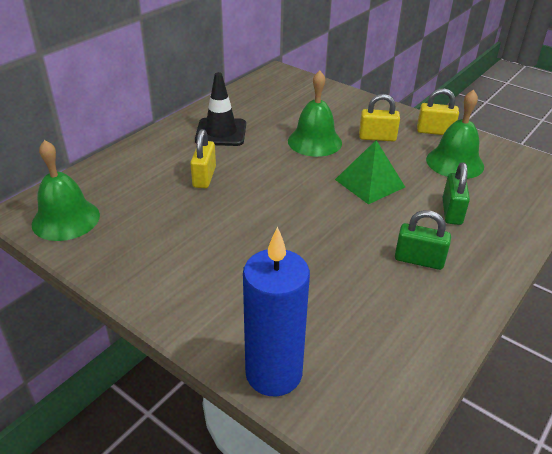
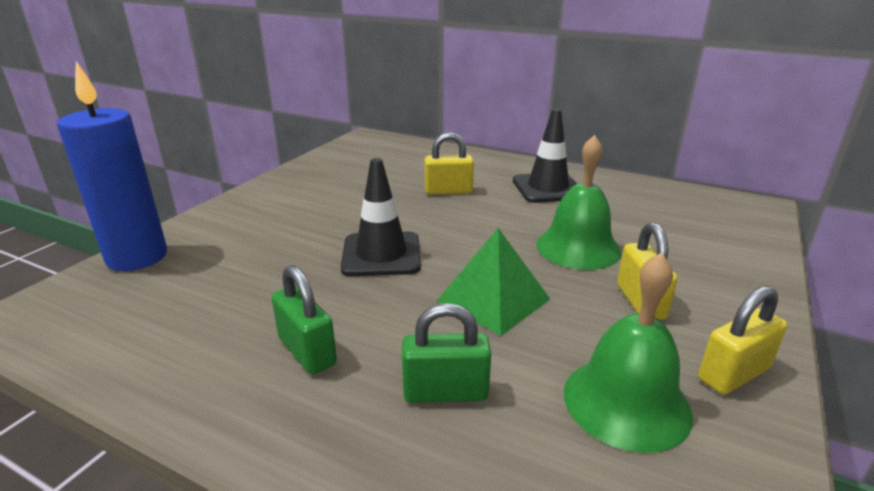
camera: 80 degrees right, 10 degrees down
(66, 219) = (359, 150): green bell -> none
(304, 221) = (381, 254): none -> black traffic cone
(419, 260) = (307, 351): green padlock -> green padlock turned 45 degrees counterclockwise
(434, 131) = (733, 374): yellow padlock -> yellow padlock turned 60 degrees clockwise

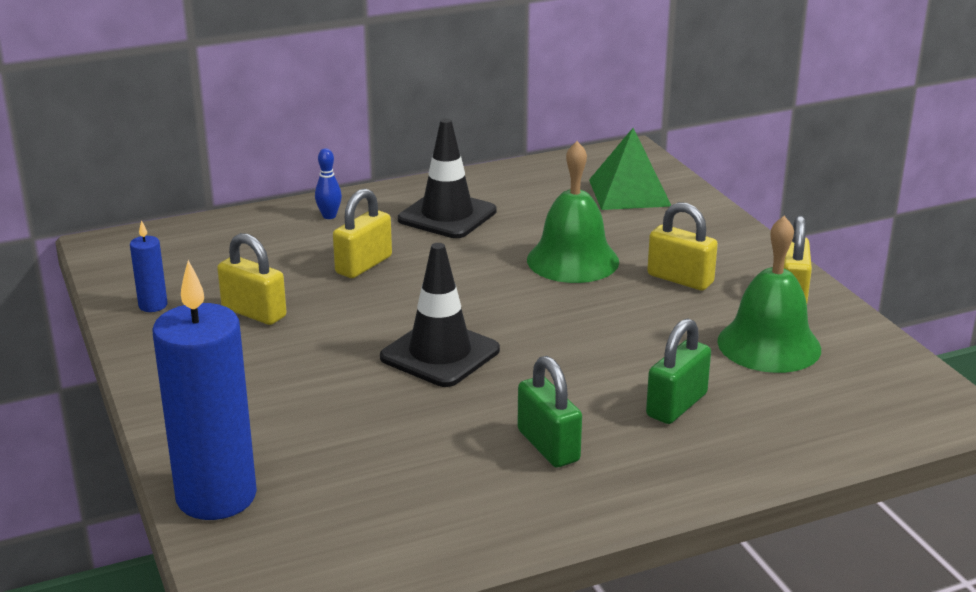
camera: 50 degrees left, 0 degrees up
(307, 351) = (548, 446): green padlock -> green padlock turned 60 degrees clockwise
(324, 165) = (153, 305): none -> blue candle
(351, 187) = (254, 312): none -> yellow padlock
(483, 163) = (329, 216): none -> blue bowling pin
(493, 299) = (592, 334): green pyramid -> green pyramid (629, 193)

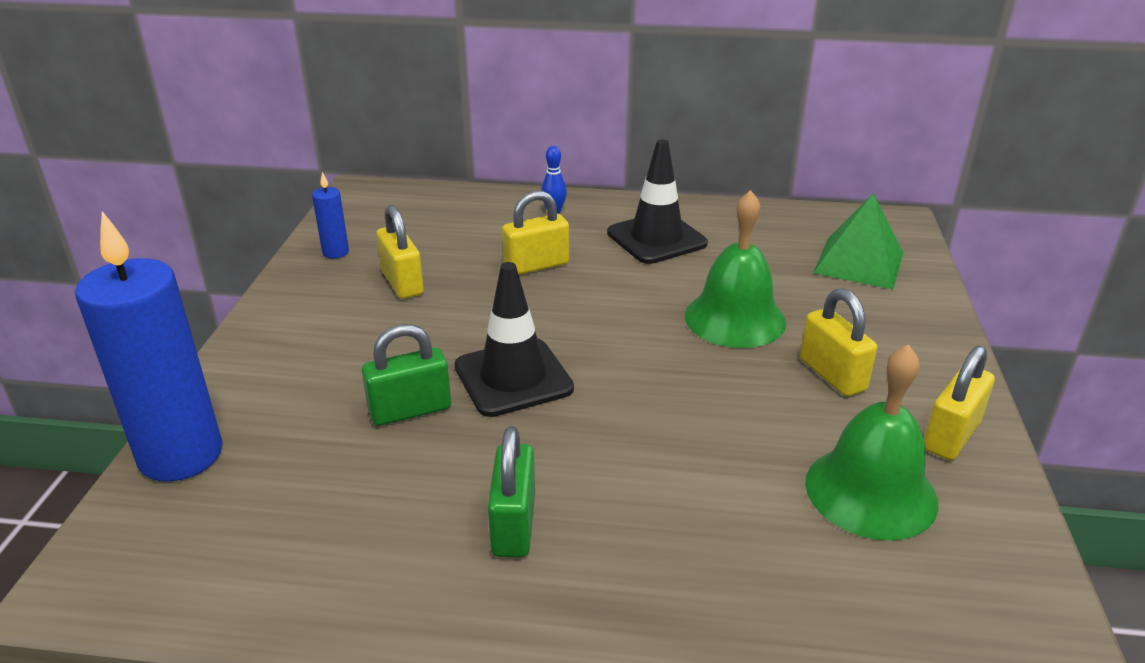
camera: 30 degrees right, 5 degrees up
(676, 405) = (695, 529): green padlock -> green padlock (410, 410)

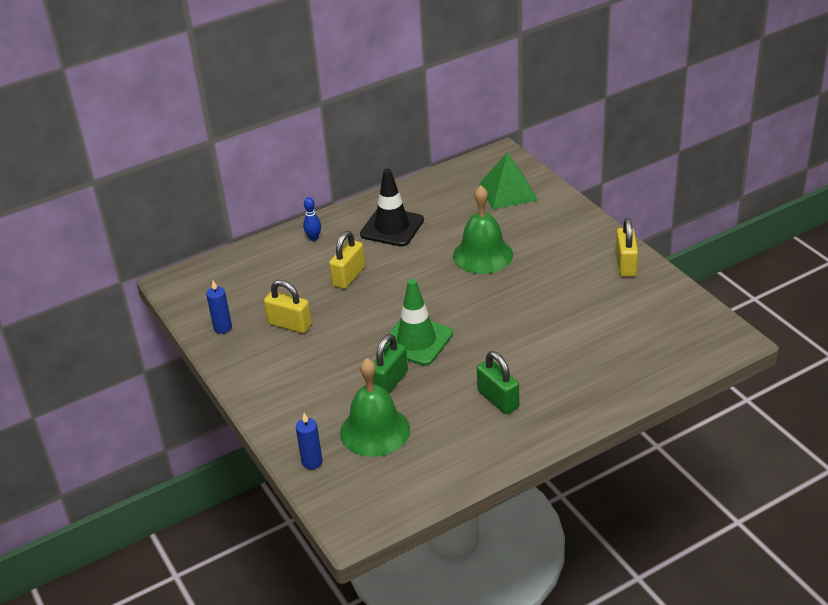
camera: 35 degrees left, 5 degrees up
(181, 455) = (312, 462): blue candle -> blue candle, size x0.44
(513, 377) = (416, 341): black traffic cone -> green traffic cone
(832, 374) = (554, 261): yellow padlock -> none
(870, 491) = (617, 306): green bell -> green bell (375, 431)

